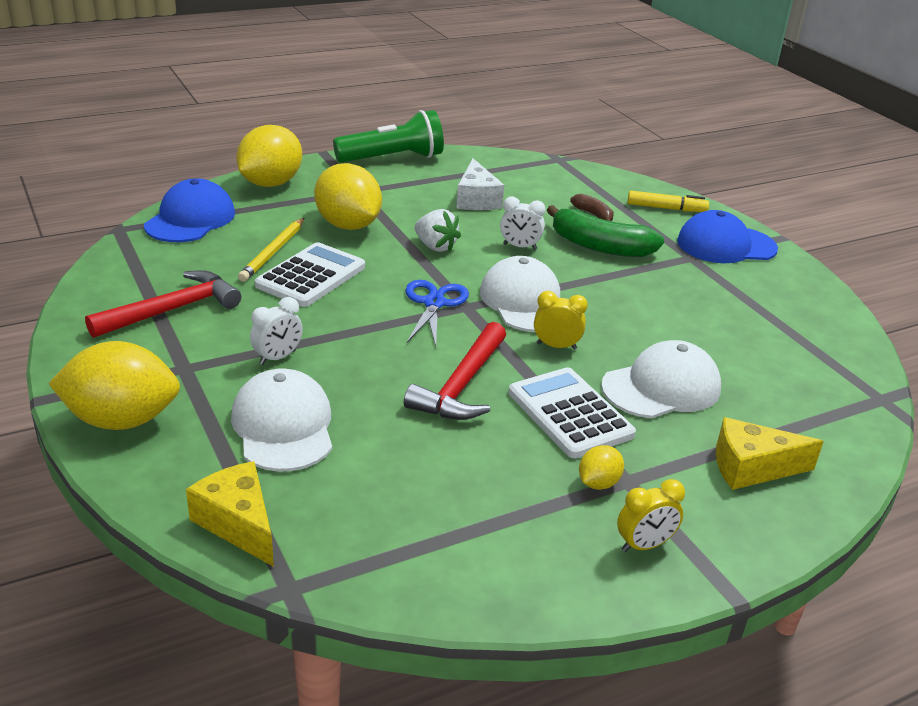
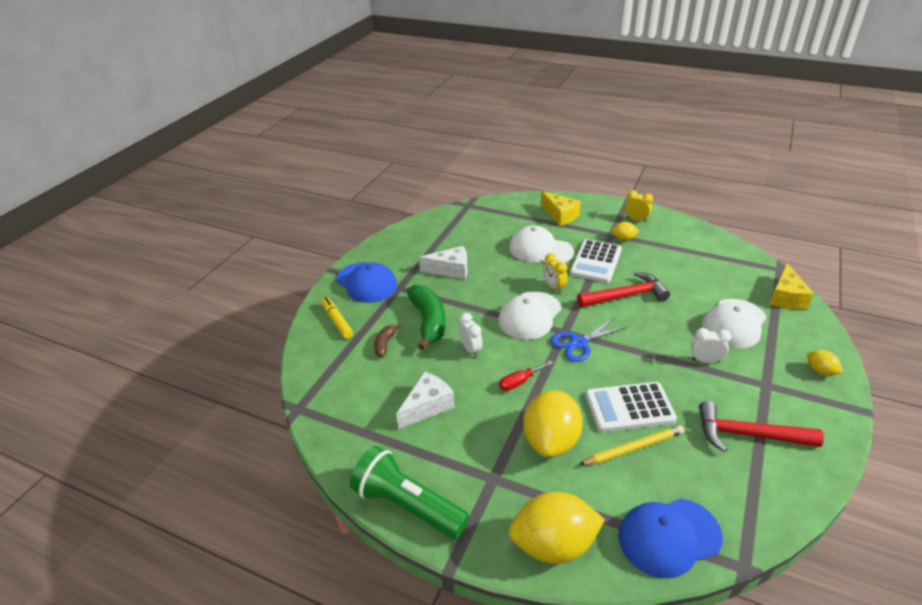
camera: 125 degrees left, 5 degrees up
(122, 420) = (820, 371): yellow lemon -> yellow lemon, size x0.47
(435, 247) = (520, 382): white strawberry -> red screwdriver
(691, 300) = (450, 270): none -> white cheese

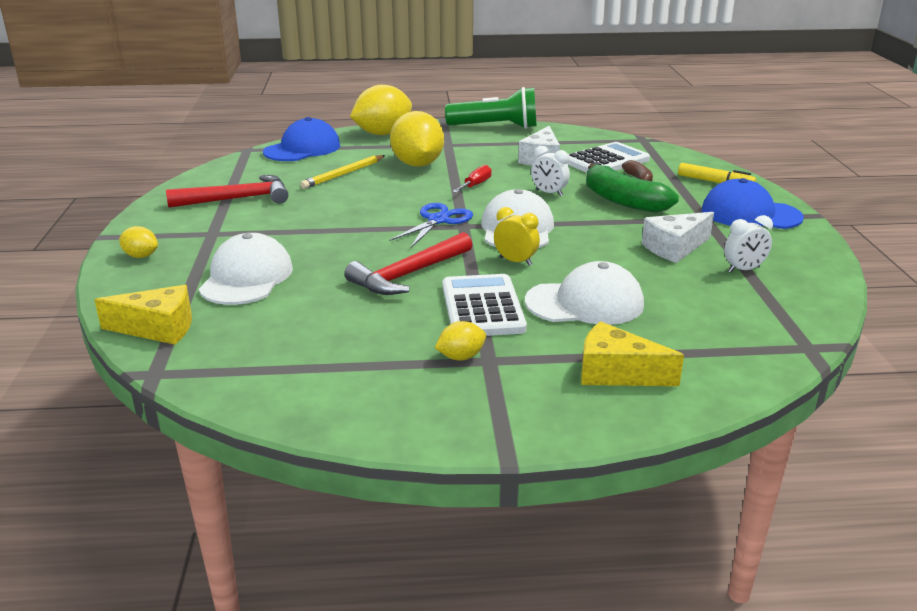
camera: 150 degrees right, 10 degrees down
(629, 408) = (357, 192): white calculator -> white calculator (605, 161)
(636, 219) = (459, 406): yellow clock -> none
(705, 361) = (283, 237): white clock -> white clock (743, 269)
(786, 297) = (158, 328): yellow cheese -> yellow cheese turned 105 degrees clockwise

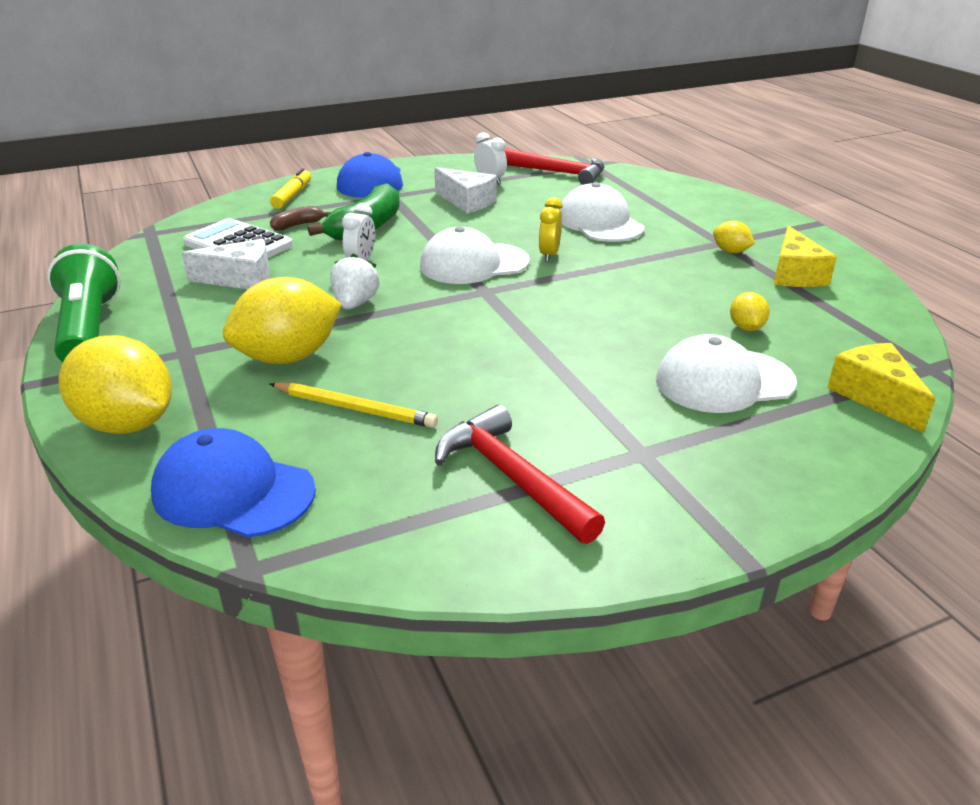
camera: 110 degrees left, 5 degrees up
(141, 256) = (761, 486): yellow lemon -> yellow lemon (746, 328)
(408, 275) = (624, 296): red hammer -> red hammer (559, 173)
(438, 220) = (480, 306): blue scissors -> none
(475, 185) = (355, 304): red screwdriver -> white strawberry
(482, 307) = (648, 256): white calculator -> none
(616, 373) = (687, 206): yellow cheese -> yellow cheese (795, 274)

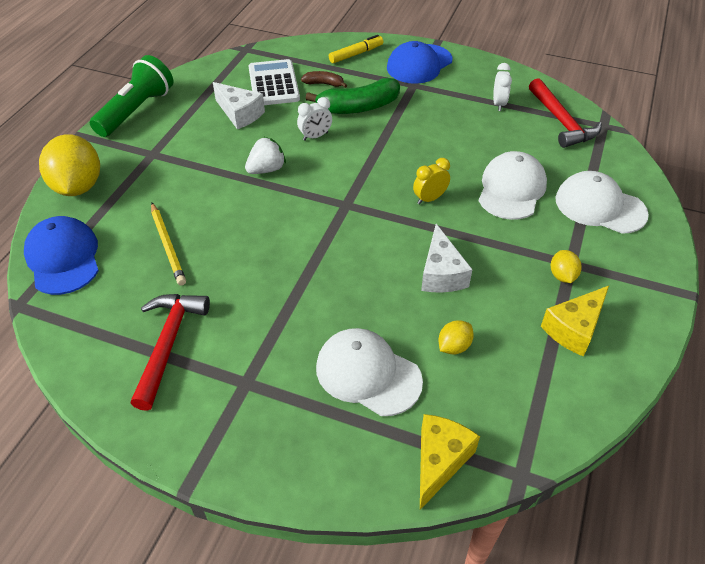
camera: 45 degrees right, 15 degrees up
(288, 357) = (187, 188): yellow lemon -> none
(467, 202) = (451, 117): white cheese -> white cheese (441, 273)
(474, 264) = (373, 178): white cap -> white cap (600, 206)

